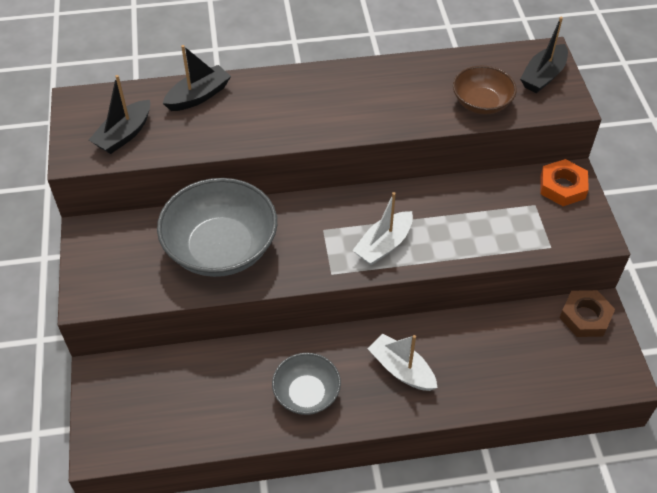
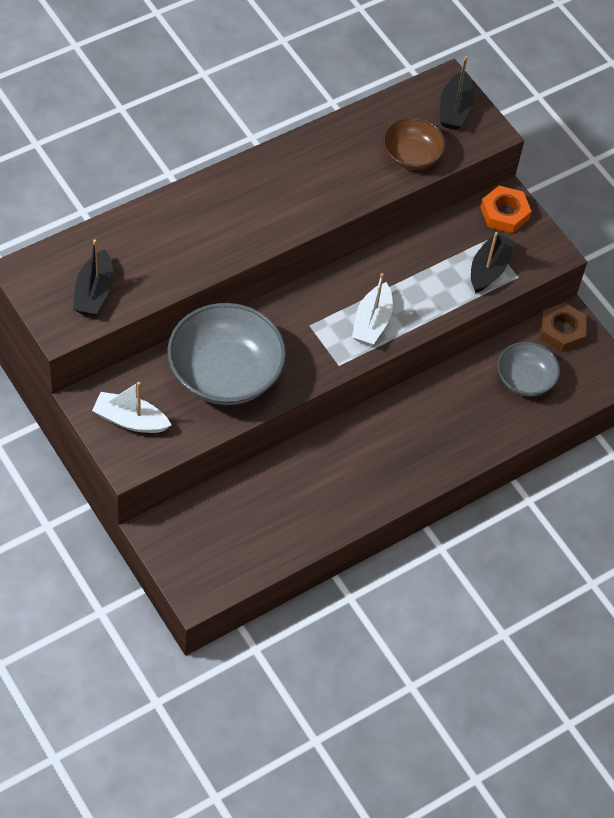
camera: 30 degrees left, 5 degrees up
(198, 96) = (141, 229): black boat -> black boat (488, 269)
(306, 393) = (353, 482): grey bowl -> grey bowl (525, 379)
(401, 369) = (425, 432): white boat -> white boat (130, 420)

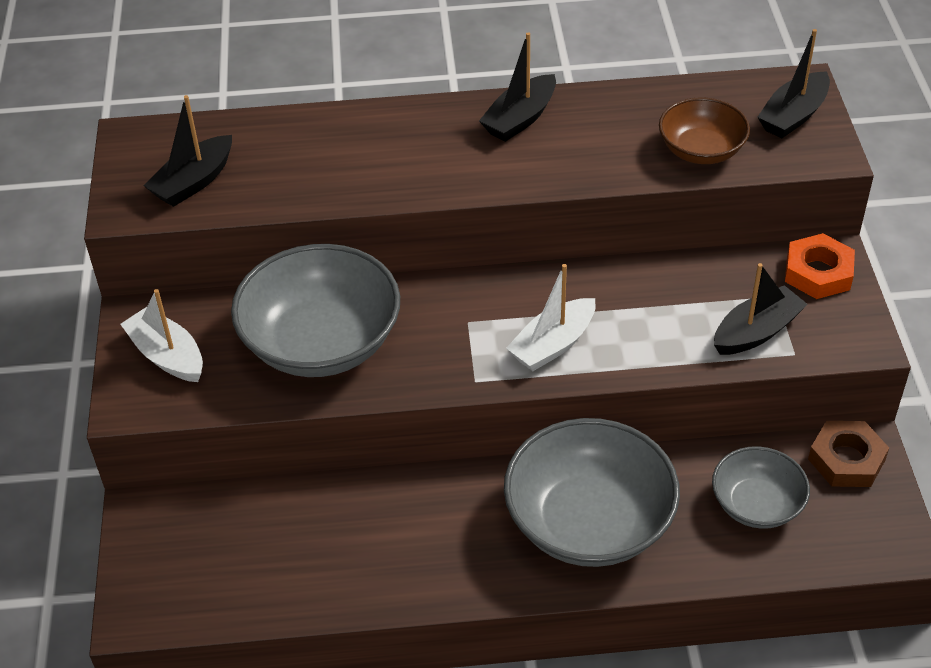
camera: 35 degrees right, 10 degrees down
(282, 168) = (520, 119): none -> black boat
(434, 428) = (589, 521): none -> grey bowl

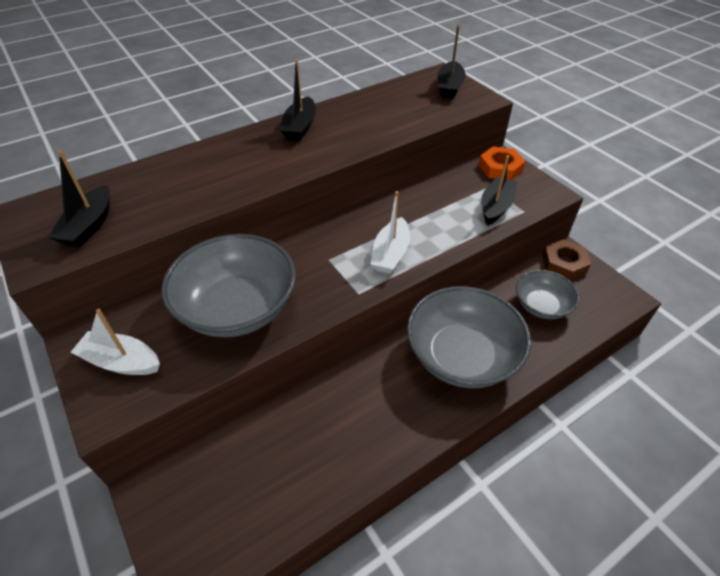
camera: 30 degrees left, 0 degrees up
(701, 150) = (416, 115): brown bowl -> none

